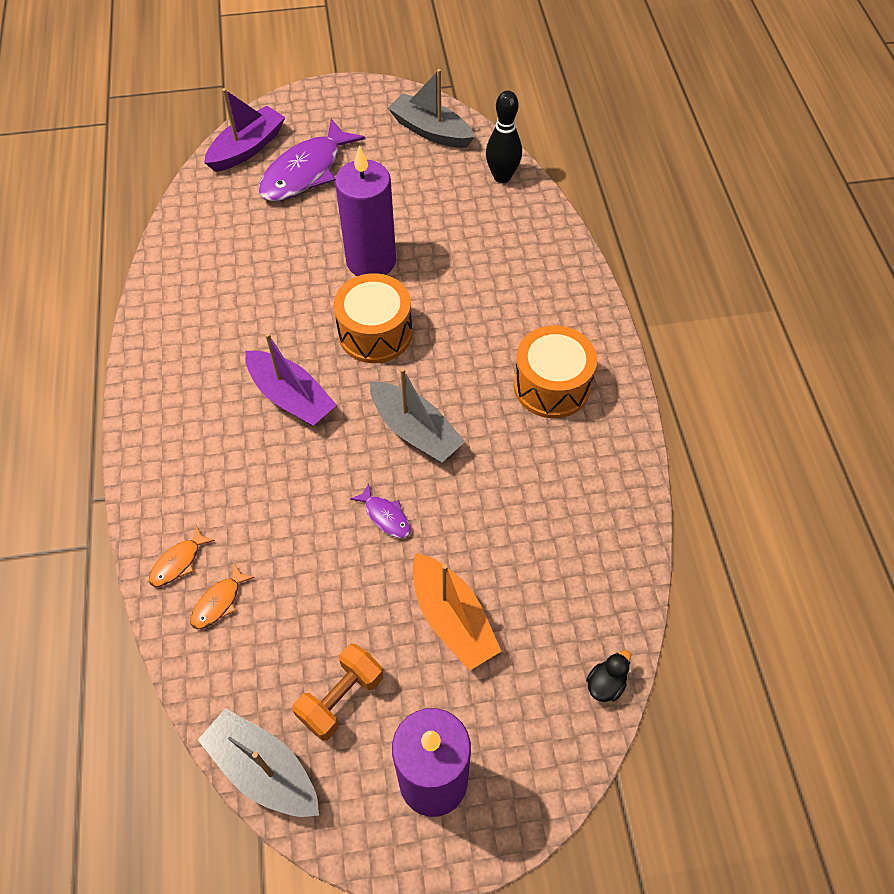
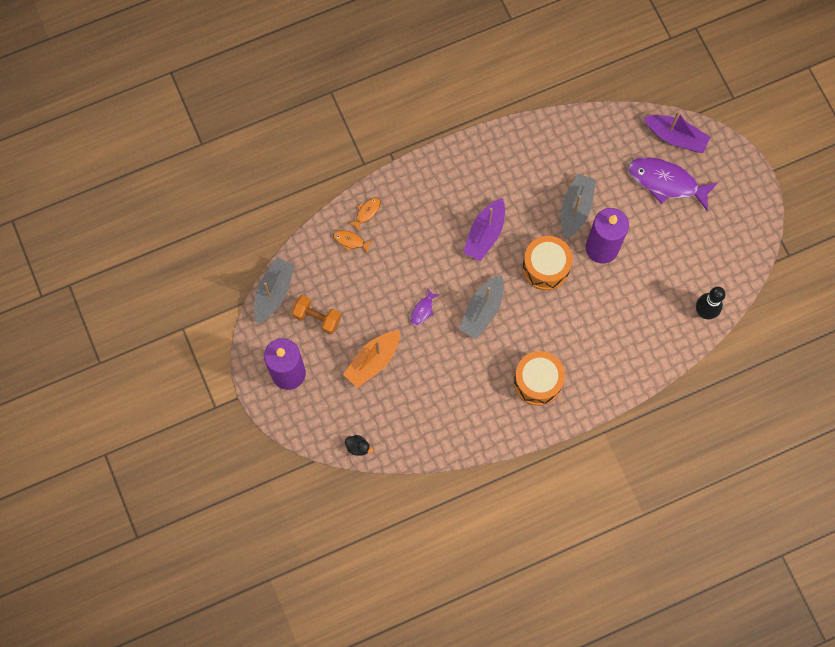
camera: 75 degrees right, 15 degrees up
(178, 562) = (366, 212): orange fish -> orange fish turned 105 degrees clockwise
(431, 131) = (733, 253): grey boat -> grey boat (575, 209)

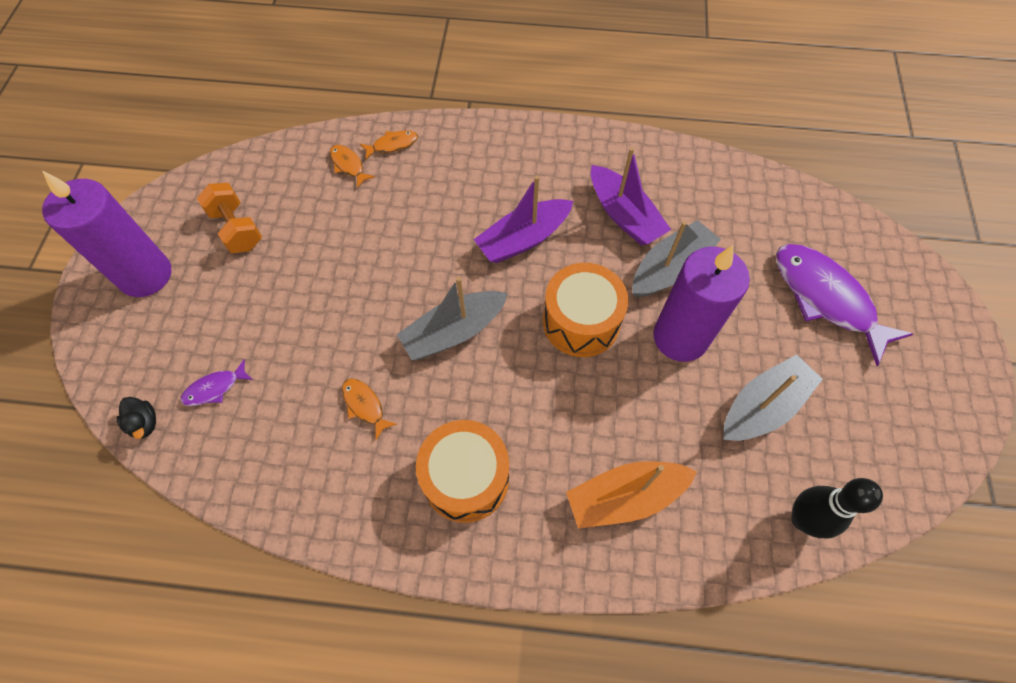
camera: 30 degrees right, 10 degrees down
(274, 293) = (212, 176): grey boat -> grey boat (762, 406)
(373, 361) = (260, 318): orange boat -> orange boat (625, 497)
(423, 310) = (375, 289): purple fish -> purple fish (215, 388)
(463, 375) = (365, 406): none -> orange fish
(675, 137) = (867, 249): purple boat -> purple boat (624, 215)

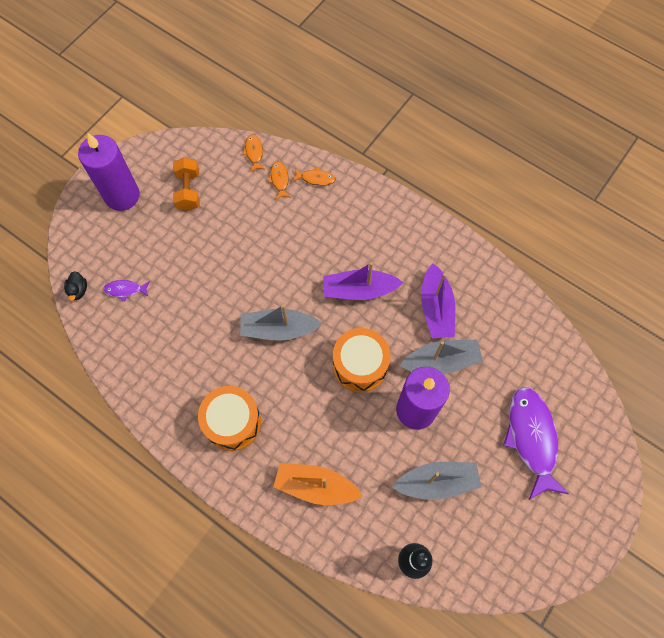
camera: 30 degrees right, 5 degrees up
(365, 406) = (201, 347): orange fish -> orange fish (254, 152)

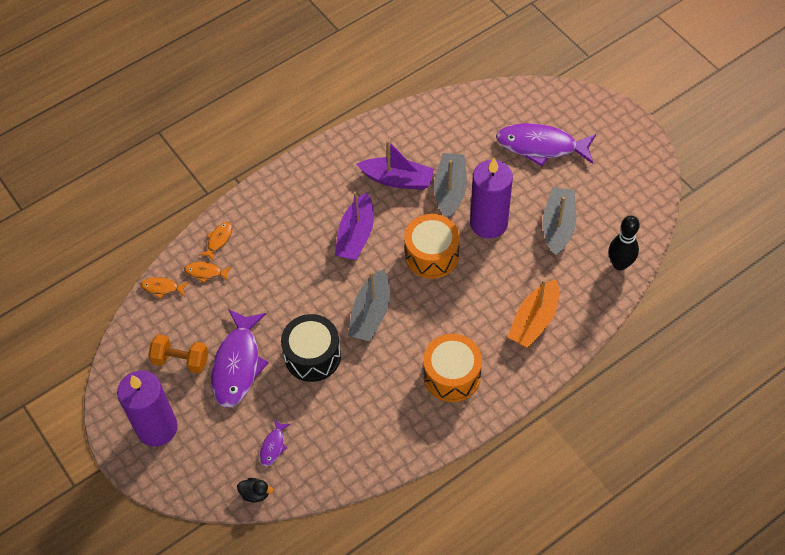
camera: 70 degrees left, 10 degrees down
(196, 236) = (238, 365): none -> purple fish
(221, 293) = (312, 356): none -> black drum

